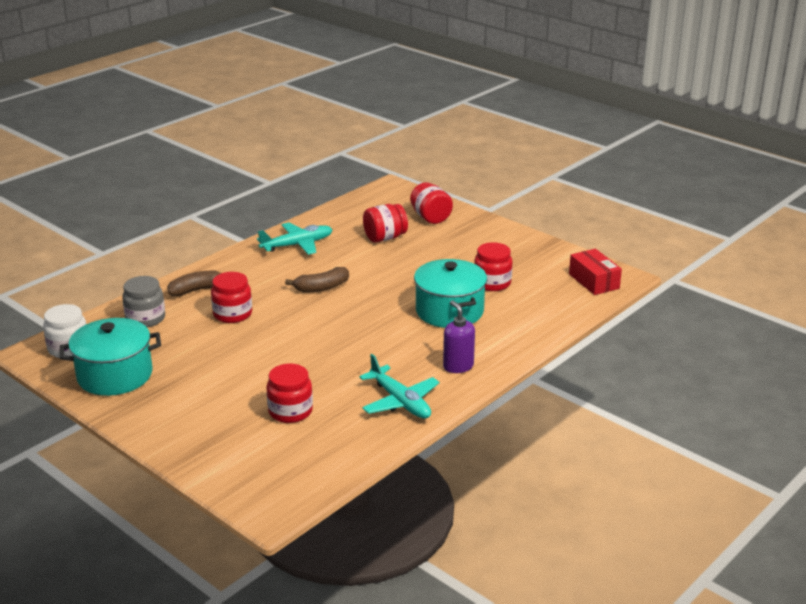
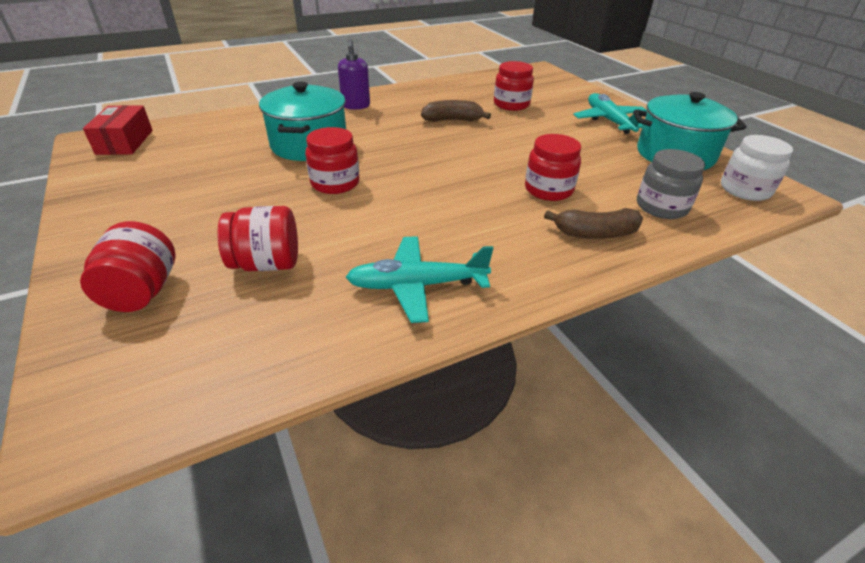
camera: 160 degrees left, 10 degrees up
(321, 287) = (424, 200): brown banana -> brown banana (452, 120)
(400, 401) = (423, 96): turquoise plane -> turquoise plane (609, 121)
(492, 283) = (226, 162): red jar -> red jar (335, 183)

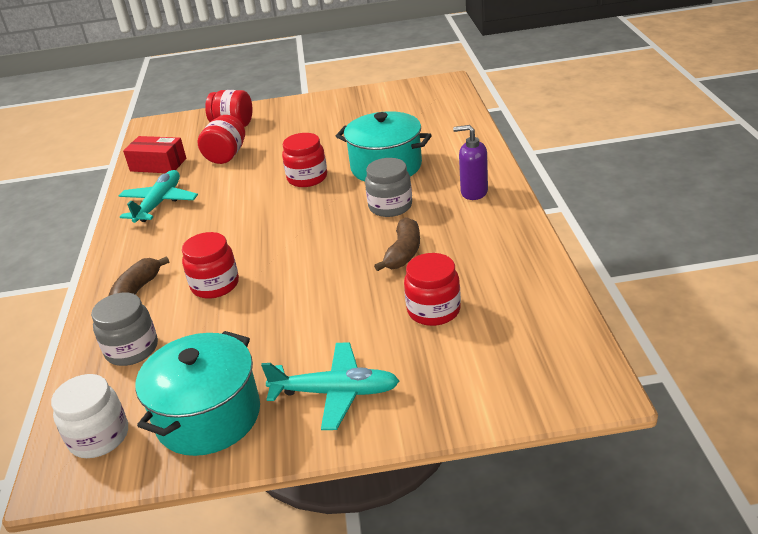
camera: 115 degrees right, 5 degrees down
(125, 142) = (434, 94): red box -> red box (158, 165)
(385, 133) = (390, 206): none -> grey jar

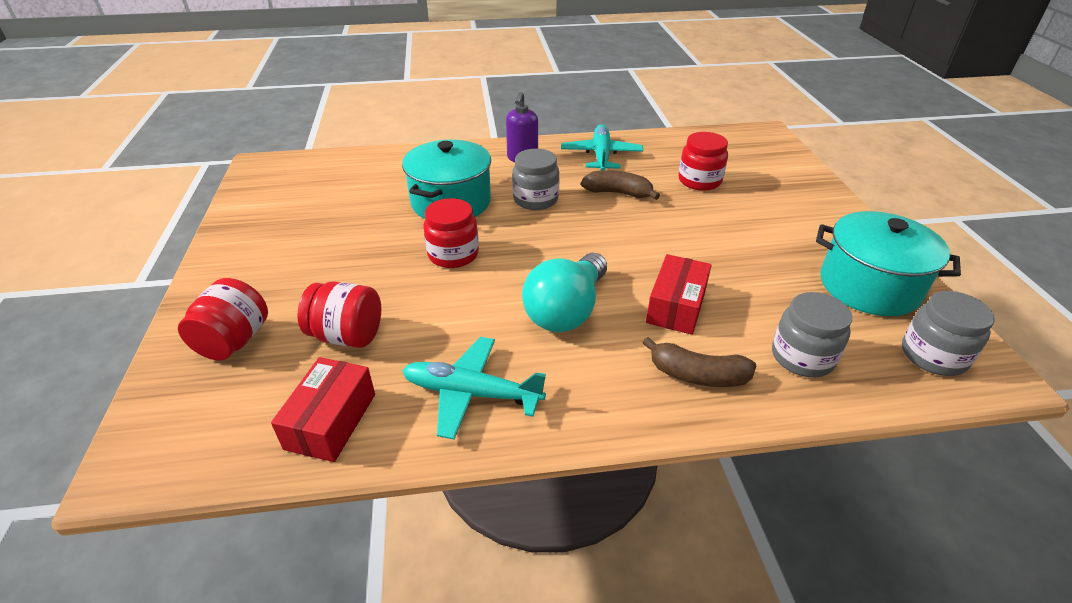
camera: 95 degrees left, 5 degrees up
(99, 437) = (933, 356): white jar -> grey jar
(215, 285) = (676, 306): red jar -> red box
(226, 232) = (566, 310): none -> turquoise light bulb
(335, 393) = (810, 223): turquoise plane -> turquoise plane (601, 156)

